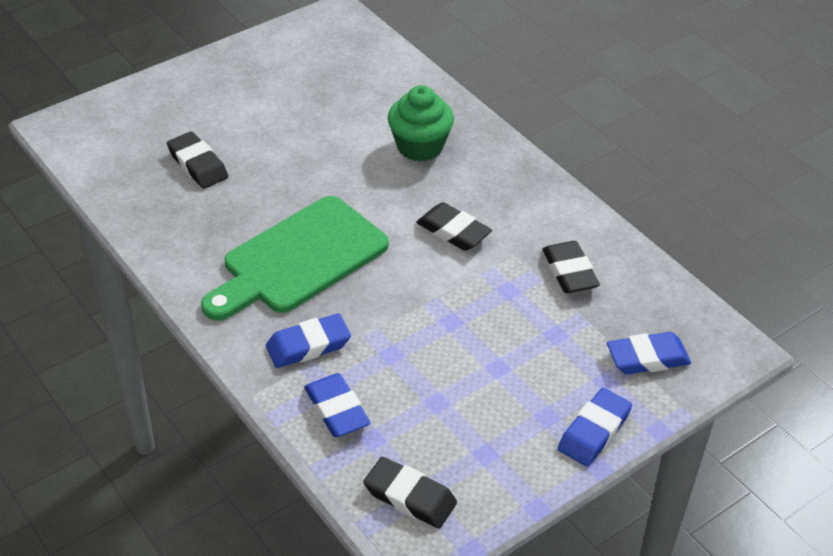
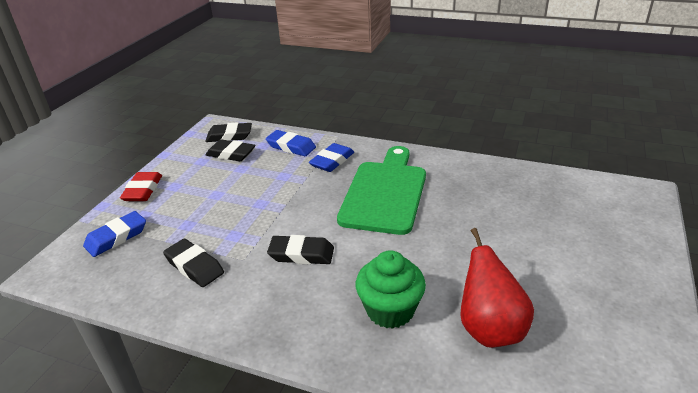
camera: 150 degrees right, 10 degrees down
(198, 165) = (523, 213): black eraser -> black eraser (231, 154)
(360, 101) = (489, 329): none -> red pear
(594, 431) = (143, 190): blue eraser -> red eraser

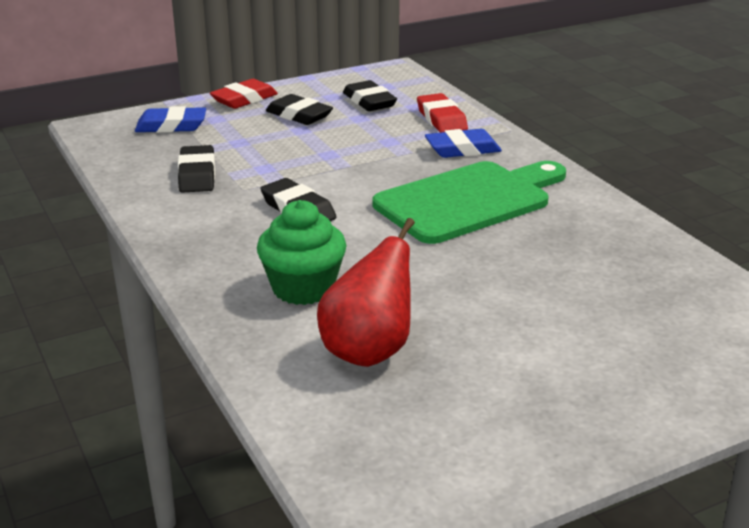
camera: 40 degrees right, 5 degrees down
(229, 136) = (394, 85): black eraser -> black eraser (299, 115)
(291, 147) = (441, 119): blue eraser -> red eraser

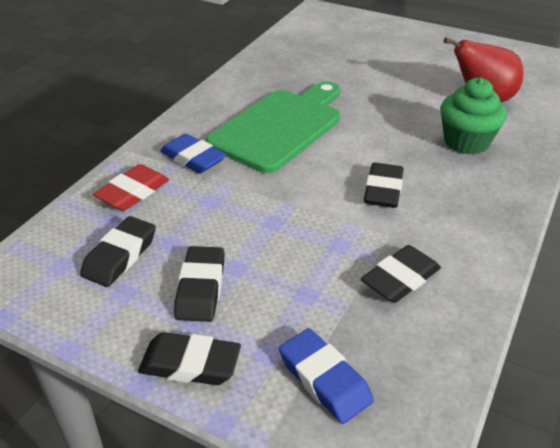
camera: 125 degrees left, 10 degrees up
(244, 99) = (190, 364): red eraser -> black eraser
(469, 200) = (280, 127): green cutting board -> green cutting board turned 105 degrees clockwise

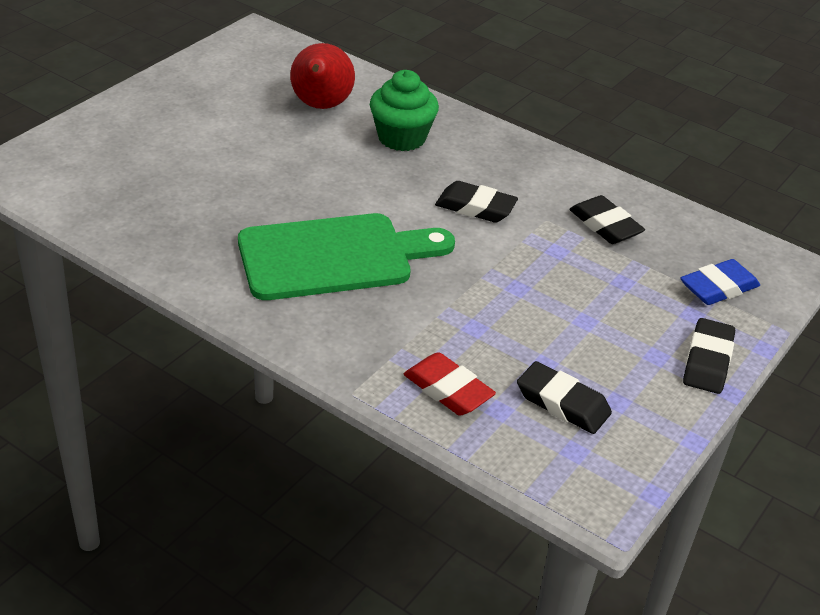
camera: 85 degrees left, 0 degrees up
(193, 158) = (386, 335): blue eraser -> none
(200, 288) = (613, 347): black eraser -> none
(280, 127) = (334, 256): green cutting board -> green cutting board turned 120 degrees clockwise

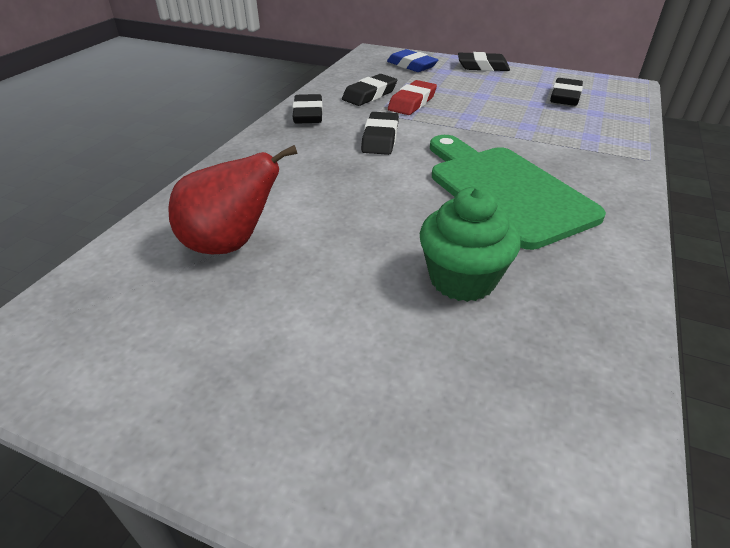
camera: 100 degrees left, 0 degrees up
(401, 138) = (283, 183): green cupcake -> green cupcake (462, 279)
(448, 390) = (599, 128): red eraser -> red eraser (412, 102)
(553, 171) = (308, 114): none -> black eraser

